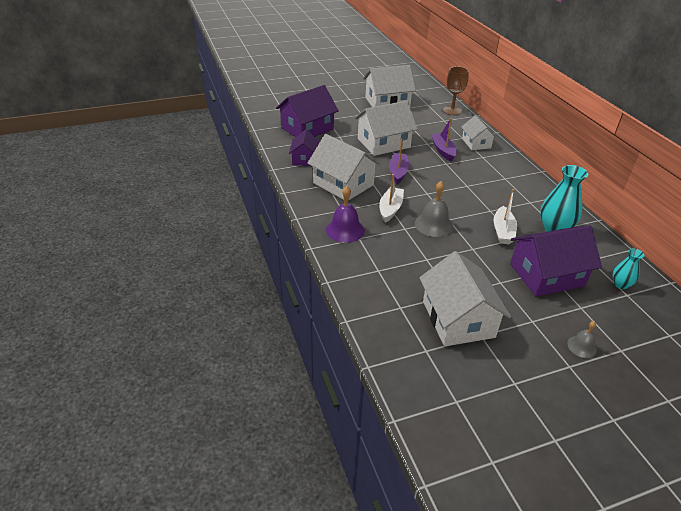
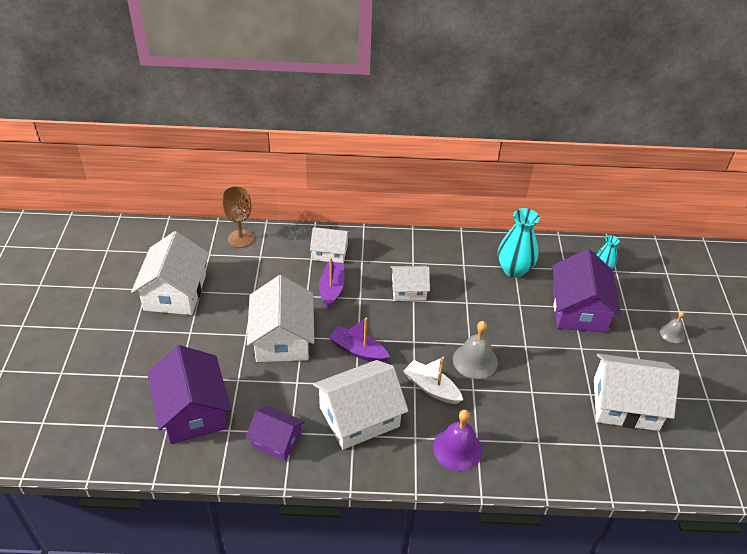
camera: 70 degrees left, 5 degrees up
(443, 151) = (332, 289): purple boat -> purple boat turned 90 degrees clockwise
(475, 181) = (408, 290): none -> white house
(503, 231) = (505, 309): white boat -> none

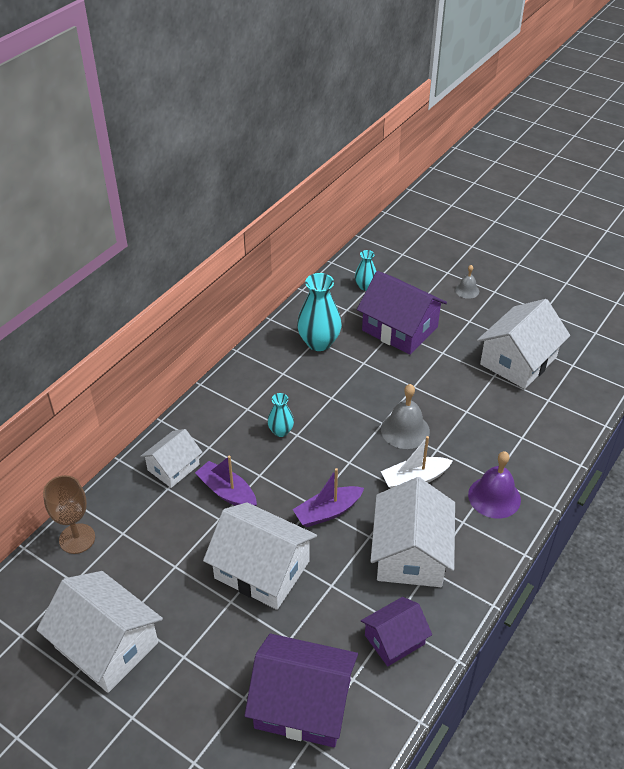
camera: 55 degrees left, 0 degrees up
(408, 290) = (281, 431): white house -> turquoise vase

